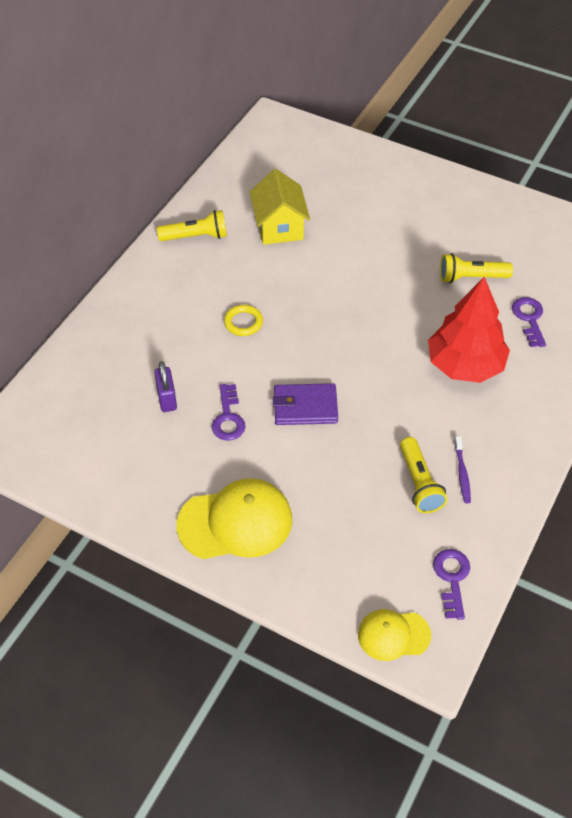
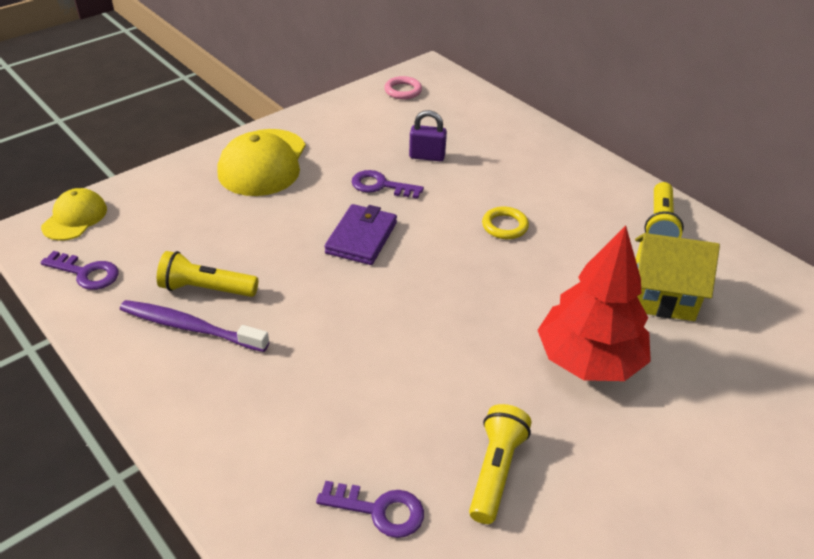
camera: 110 degrees right, 10 degrees down
(50, 455) = (403, 91): none -> pink ring
(462, 473) = (190, 327): purple toothbrush -> purple toothbrush, size x1.75
(465, 365) = (337, 394): red tree -> red tree (588, 360)

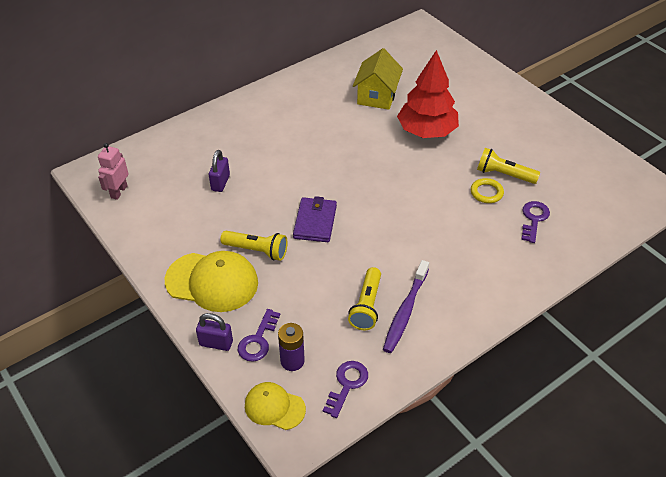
camera: 85 degrees left, 5 degrees up
(134, 228) = (292, 361): none -> purple battery
(173, 172) = (216, 343): none -> purple padlock
(361, 238) = (315, 222): purple wallet -> purple wallet turned 75 degrees clockwise
(380, 186) = (254, 210): purple key -> purple key (258, 340)
(403, 91) = (119, 192): pink ring -> pink robot
(504, 226) = (308, 151): yellow ring -> yellow ring (486, 193)
(659, 224) = (312, 85): yellow flashlight -> yellow flashlight (257, 251)

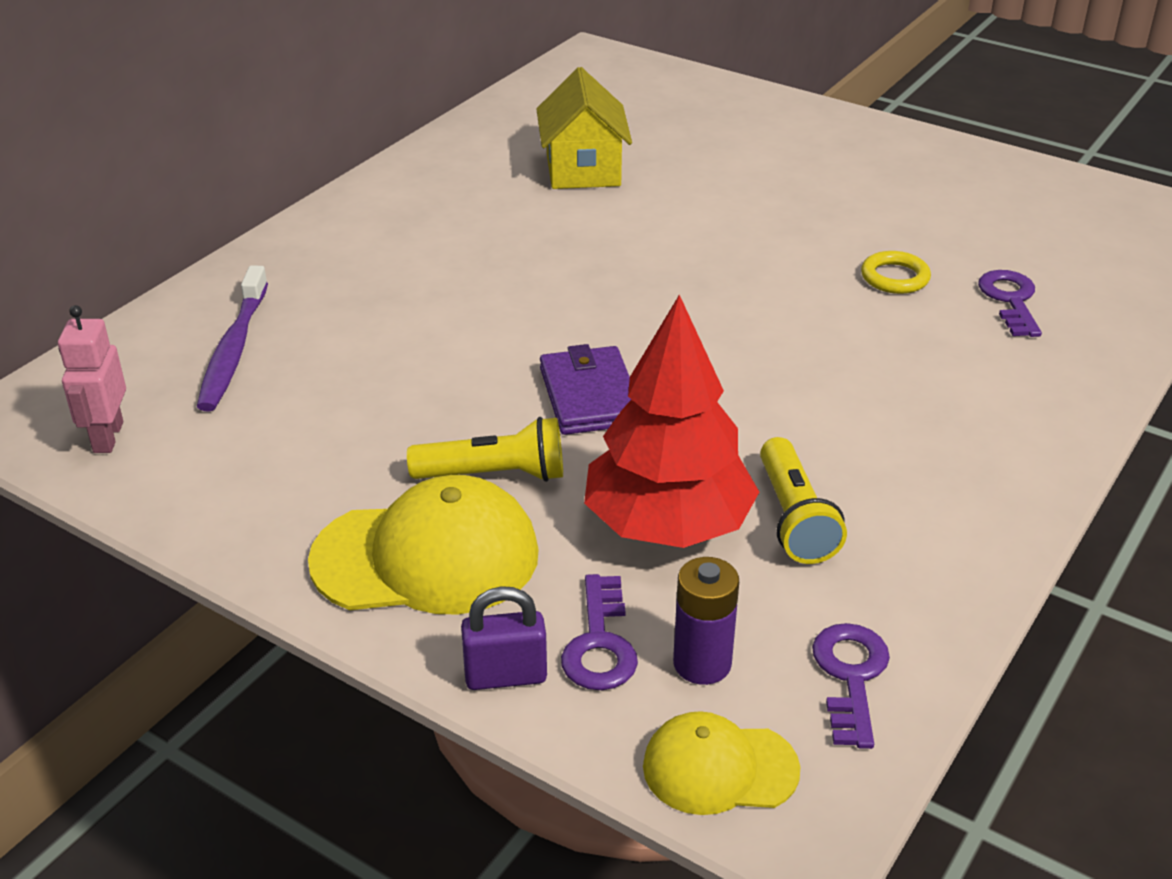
camera: 20 degrees left, 10 degrees down
(220, 183) = (341, 372): purple padlock -> none
(405, 311) = (879, 508): purple toothbrush -> purple toothbrush (234, 350)
(426, 131) = (716, 206): red tree -> red tree (668, 526)
(504, 174) = (906, 243): yellow flashlight -> none

